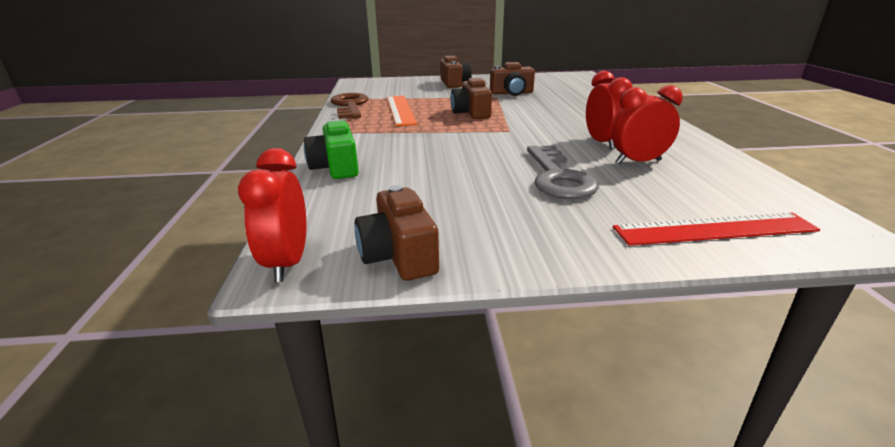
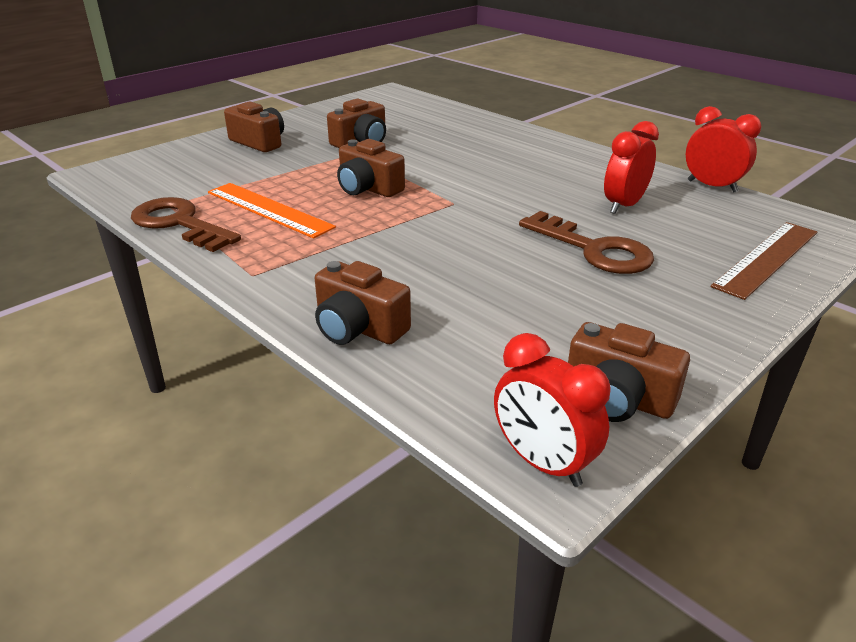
camera: 40 degrees left, 5 degrees up
(336, 167) = (358, 328): green camera -> brown camera
(558, 177) = (593, 249): grey key -> brown key
(602, 143) = (562, 191): red clock -> red clock (712, 186)
(714, 229) = (767, 258): red ruler -> brown ruler

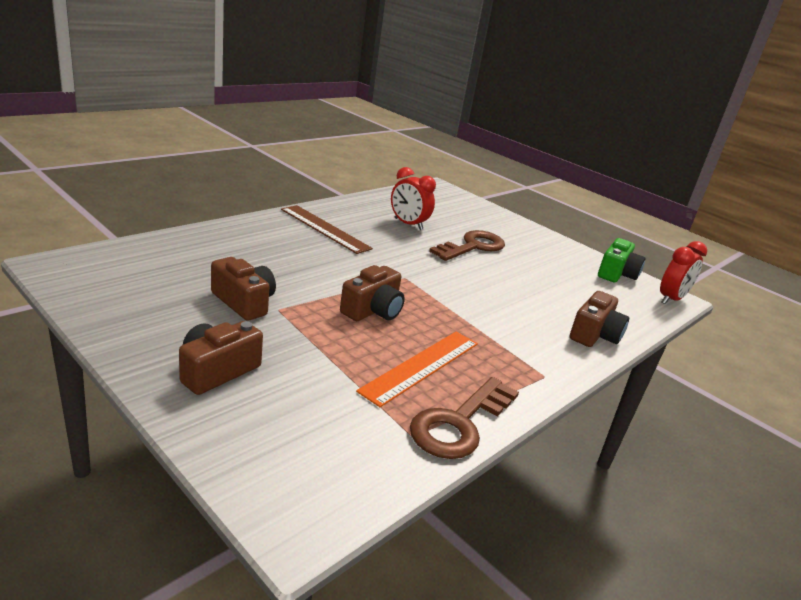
camera: 95 degrees left, 5 degrees down
(617, 398) = (616, 274): brown camera -> green camera
(712, 186) = (378, 194): red clock -> none
(767, 258) = (473, 209): brown ruler -> brown ruler (325, 228)

